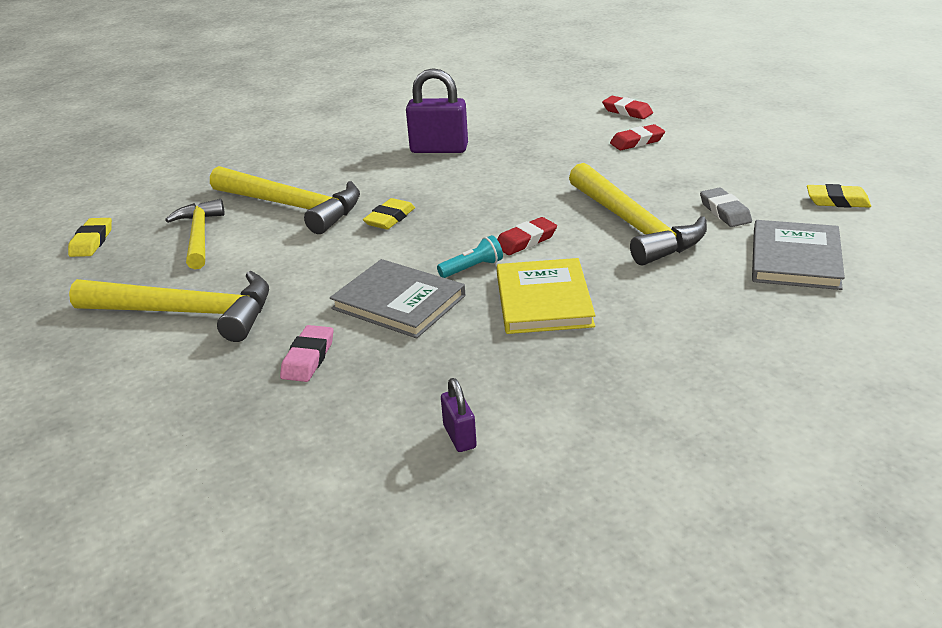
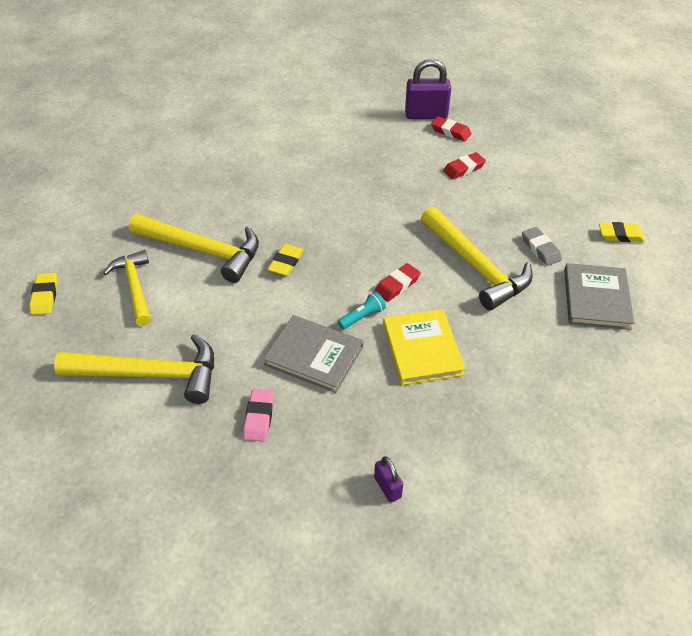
camera: 10 degrees left, 15 degrees up
(439, 149) = (307, 179): purple padlock -> purple padlock (426, 115)

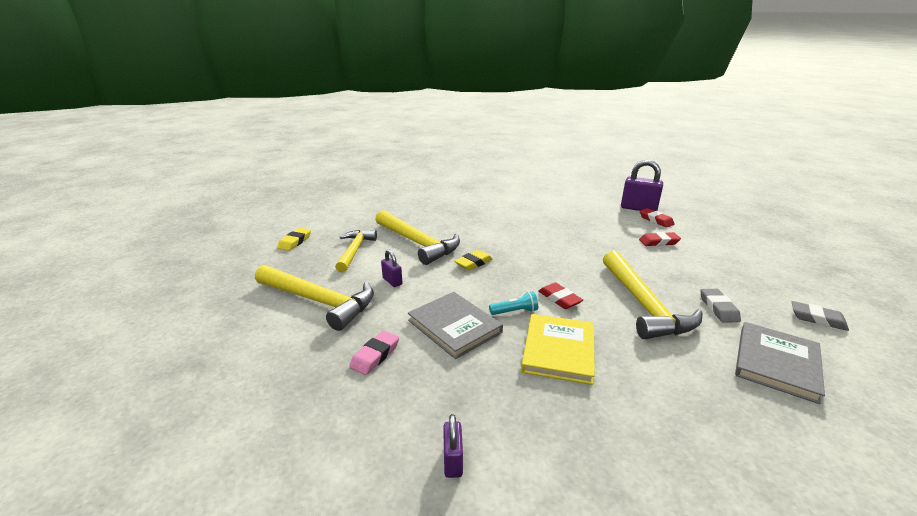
camera: 25 degrees right, 20 degrees down
(212, 319) = (392, 281): none -> purple padlock
(397, 285) = (559, 299): red eraser -> red eraser turned 75 degrees clockwise
(620, 235) = (817, 319): yellow eraser -> grey eraser

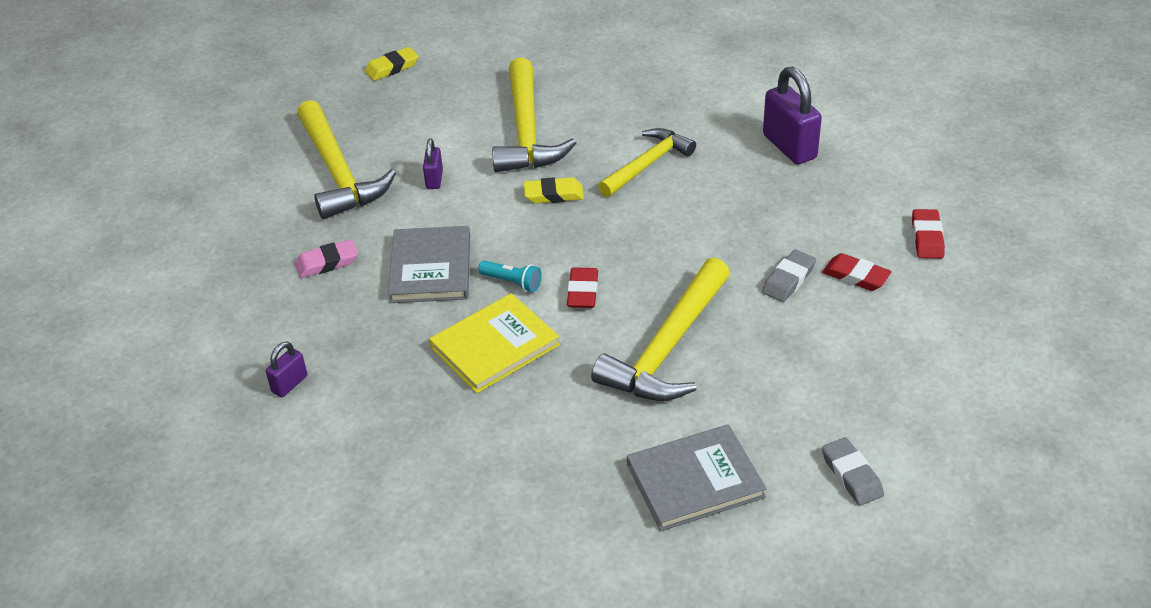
camera: 40 degrees right, 15 degrees up
(354, 251) = (442, 112): yellow hammer -> yellow hammer (647, 164)
(638, 208) = (941, 203): purple padlock -> purple padlock (789, 147)
(718, 308) = (751, 399): grey eraser -> grey eraser (788, 280)

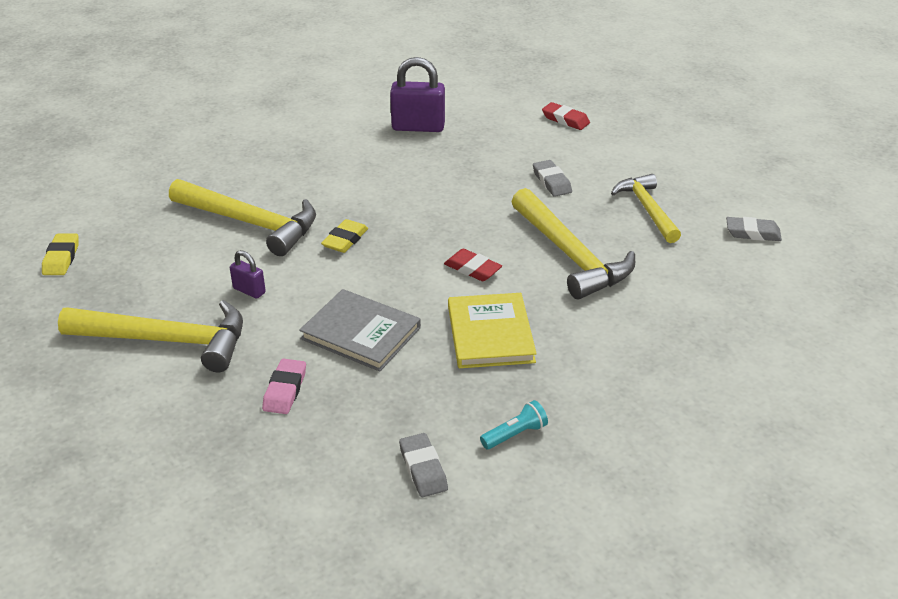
camera: 60 degrees left, 5 degrees down
(289, 384) = (423, 469): purple padlock -> grey eraser
(512, 282) = (425, 298): turquoise flashlight -> turquoise flashlight (515, 434)
(647, 164) = (363, 186): yellow hammer -> yellow hammer (647, 209)
(695, 480) = (711, 295): grey book -> none
(856, 276) = (574, 157): red eraser -> none

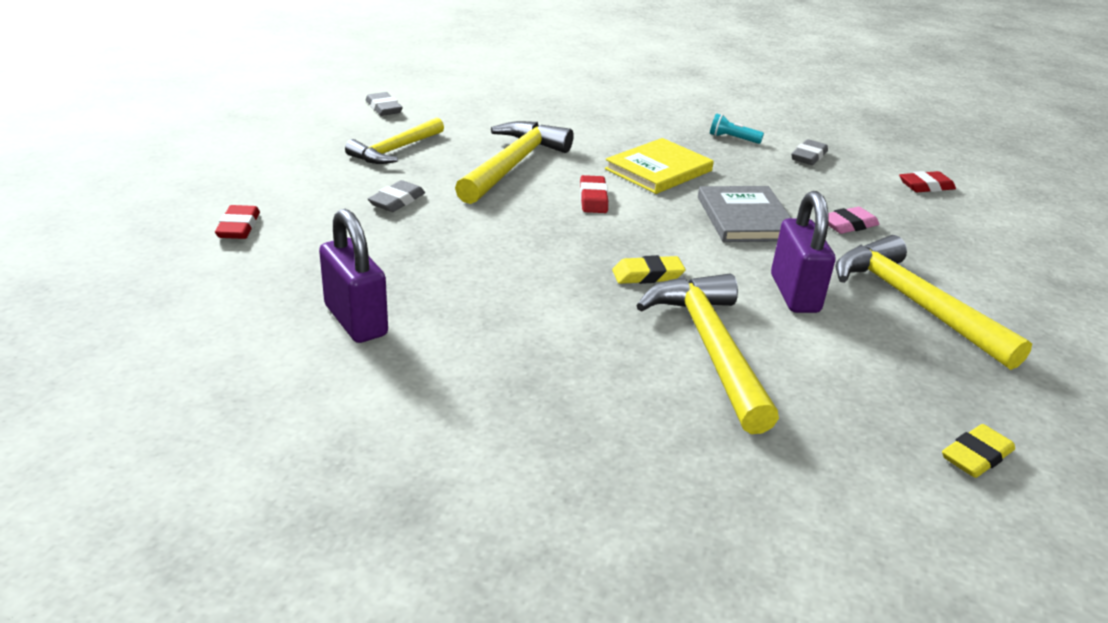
camera: 130 degrees left, 5 degrees down
(249, 290) = (794, 294): purple padlock -> purple padlock, size x1.92
(275, 517) = (926, 186): none -> red eraser

